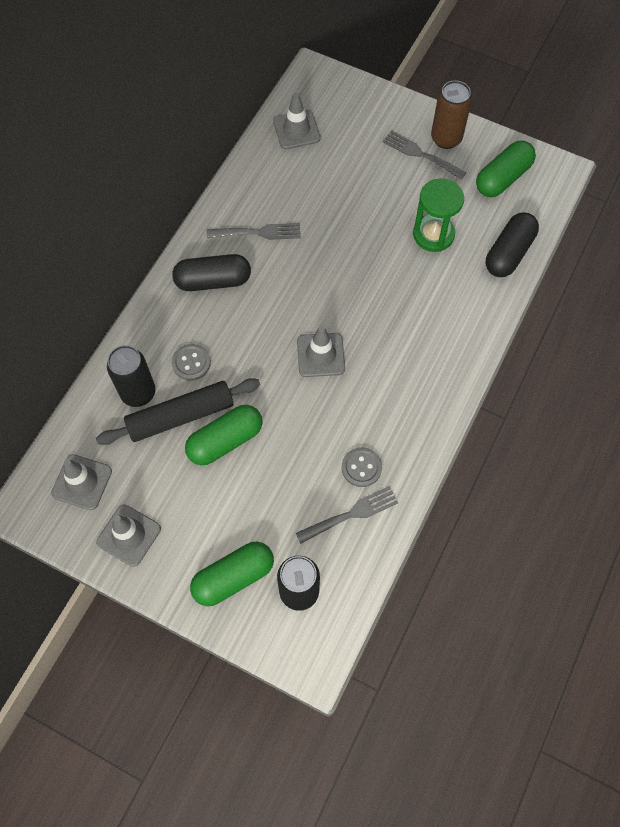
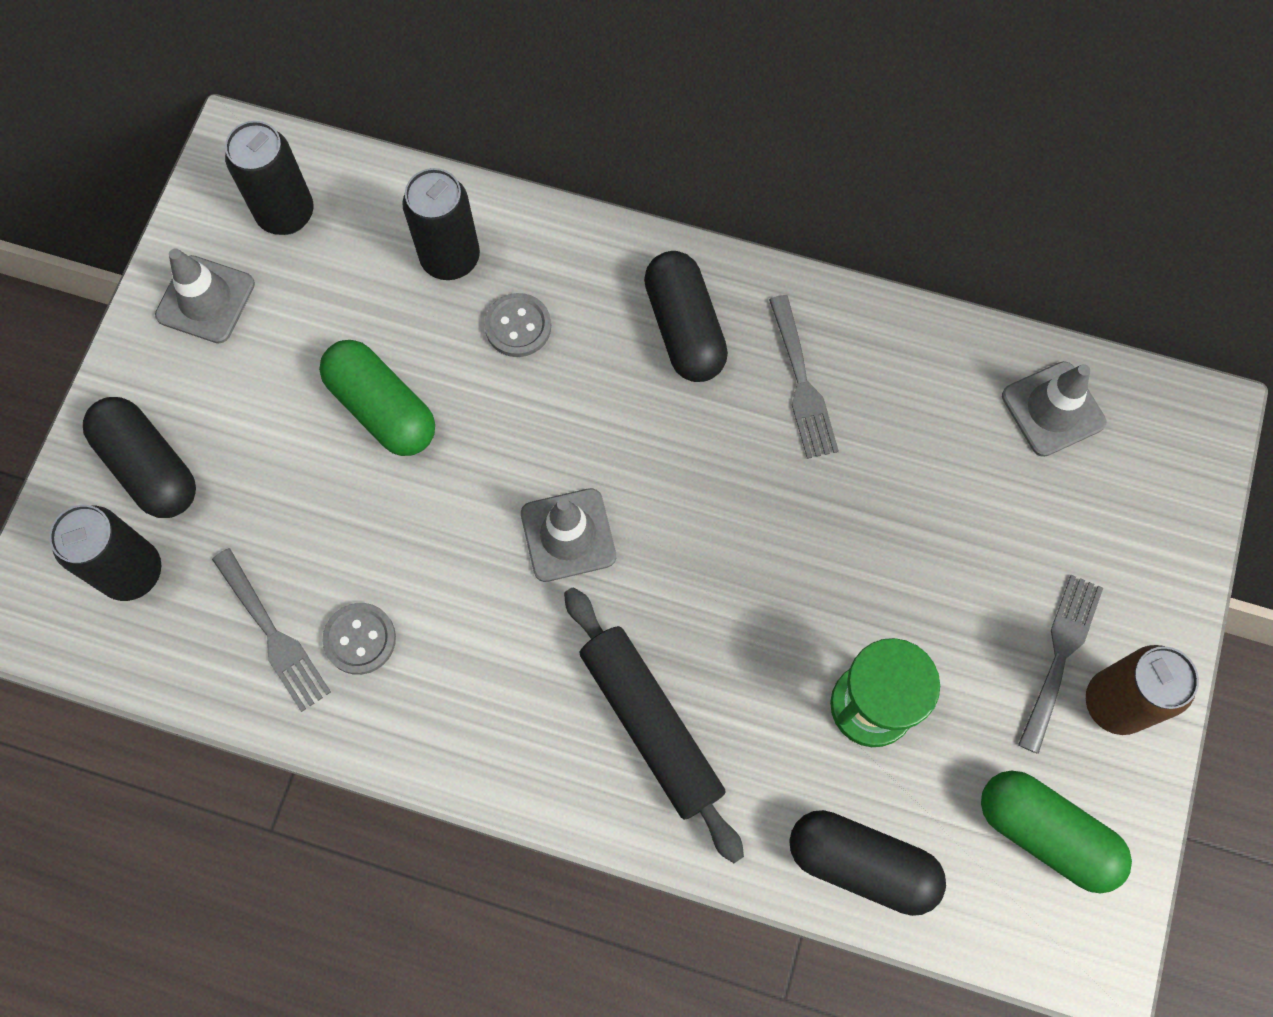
camera: 80 degrees right, 5 degrees up
(82, 482) = (286, 213): grey traffic cone -> black can
(181, 416) = (417, 331): black rolling pin -> black rolling pin (650, 725)
(233, 577) = (149, 467): green capsule -> black capsule

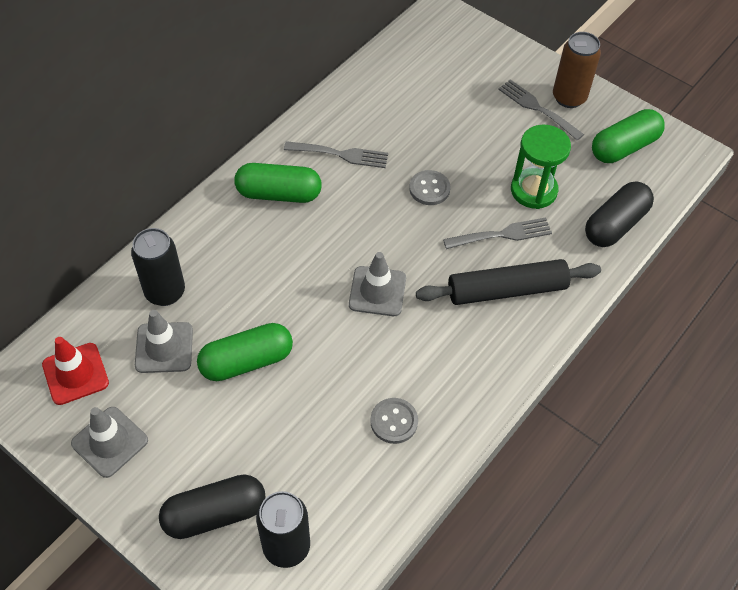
camera: 70 degrees left, 15 degrees down
(272, 634) = (369, 471): grey fork -> grey fork (501, 235)
(286, 213) = (75, 374): black can -> red traffic cone
(518, 326) = (232, 272): grey button -> grey button (429, 189)
(684, 328) = (279, 194): black capsule -> green capsule
(1053, 409) = (408, 62): grey traffic cone -> grey traffic cone (164, 348)

